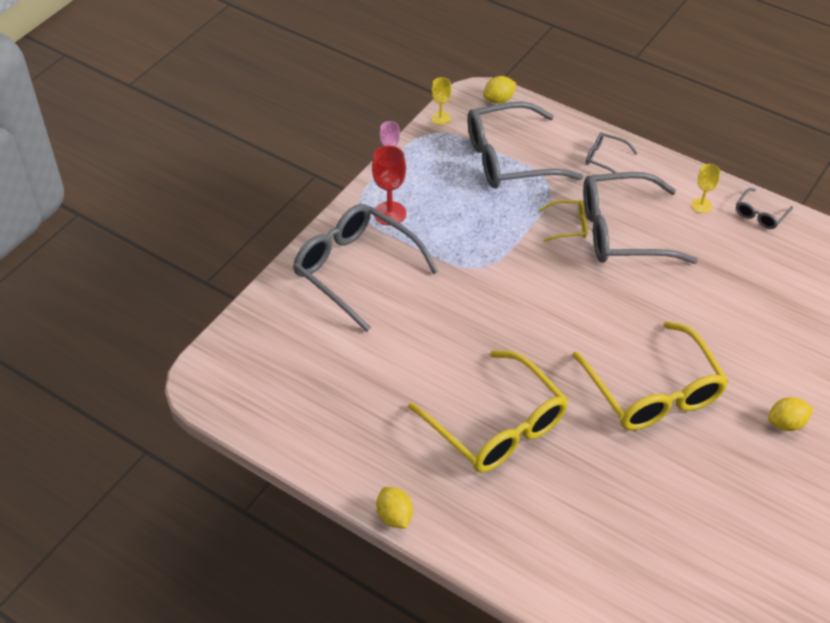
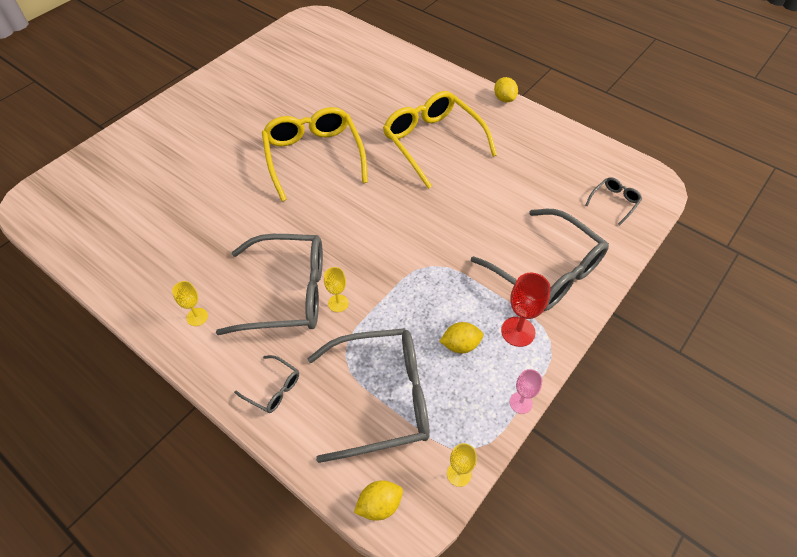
camera: 175 degrees left, 5 degrees up
(569, 225) = (338, 303): yellow glasses -> yellow goblet
(760, 214) = (144, 302): grey glasses -> grey glasses (614, 202)
(786, 423) = (229, 131): yellow lemon -> yellow lemon (460, 345)

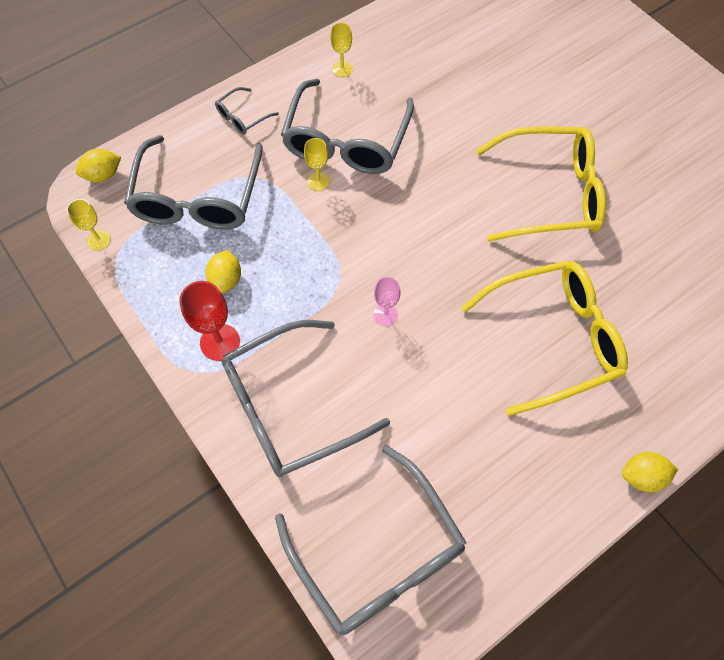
camera: 105 degrees right, 10 degrees up
(379, 505) = (103, 175): yellow lemon -> yellow lemon turned 75 degrees clockwise
(521, 402) = (140, 315): pink goblet -> pink goblet (385, 315)
(614, 202) = (378, 553): grey glasses -> grey glasses, size x2.28

